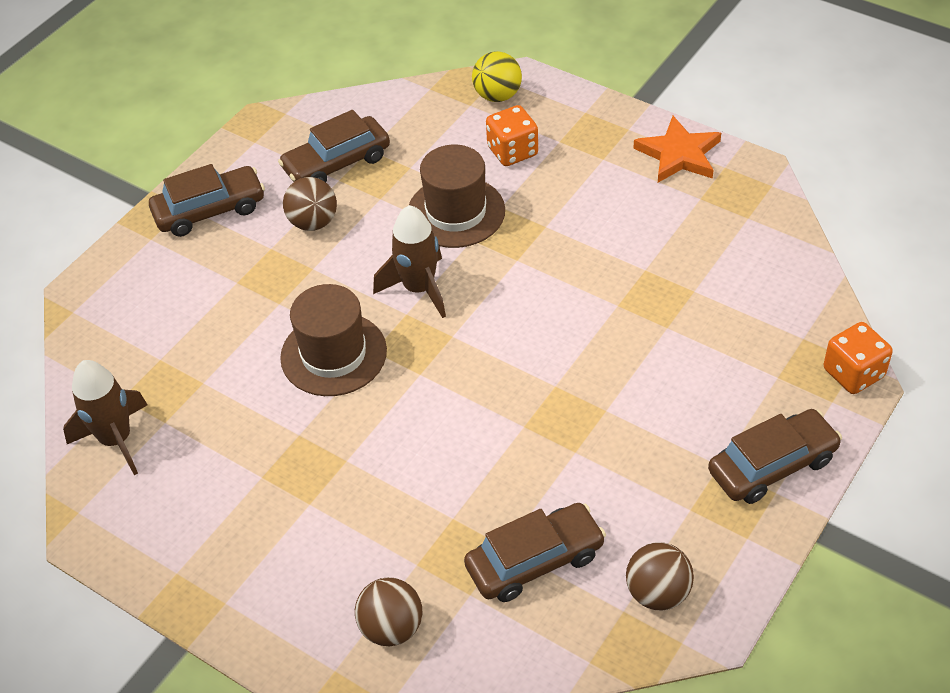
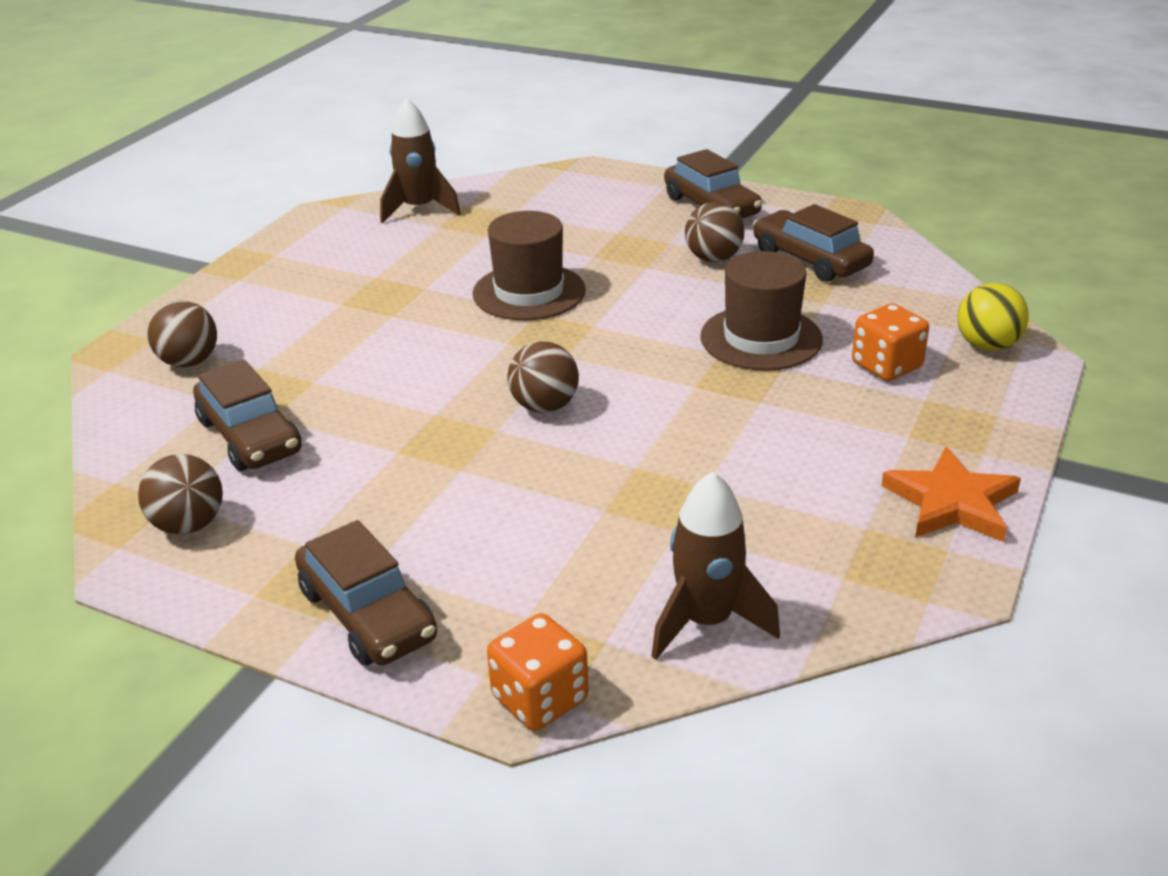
camera: 80 degrees right, 15 degrees down
(419, 289) = (631, 328): brown rocket -> brown rocket (706, 621)
(527, 353) = (544, 406): none -> brown ball

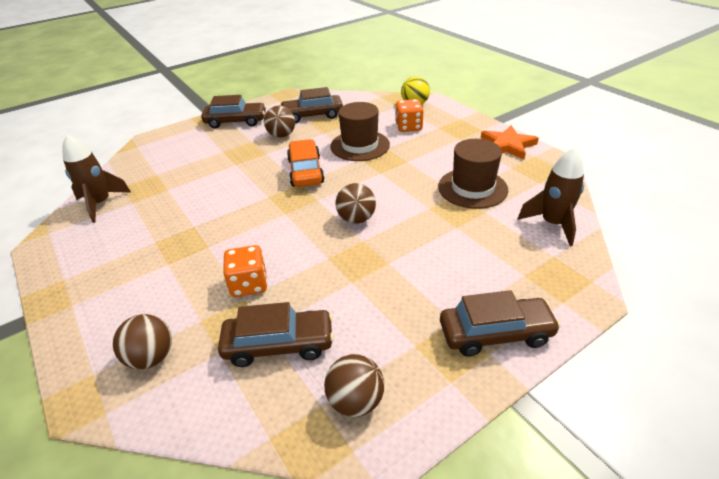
camera: 60 degrees left, 5 degrees up
(529, 292) = (245, 193): brown hat -> brown hat (472, 188)
(540, 698) = (587, 288): orange dice -> orange dice (249, 284)
(631, 318) = (306, 171): none -> orange car

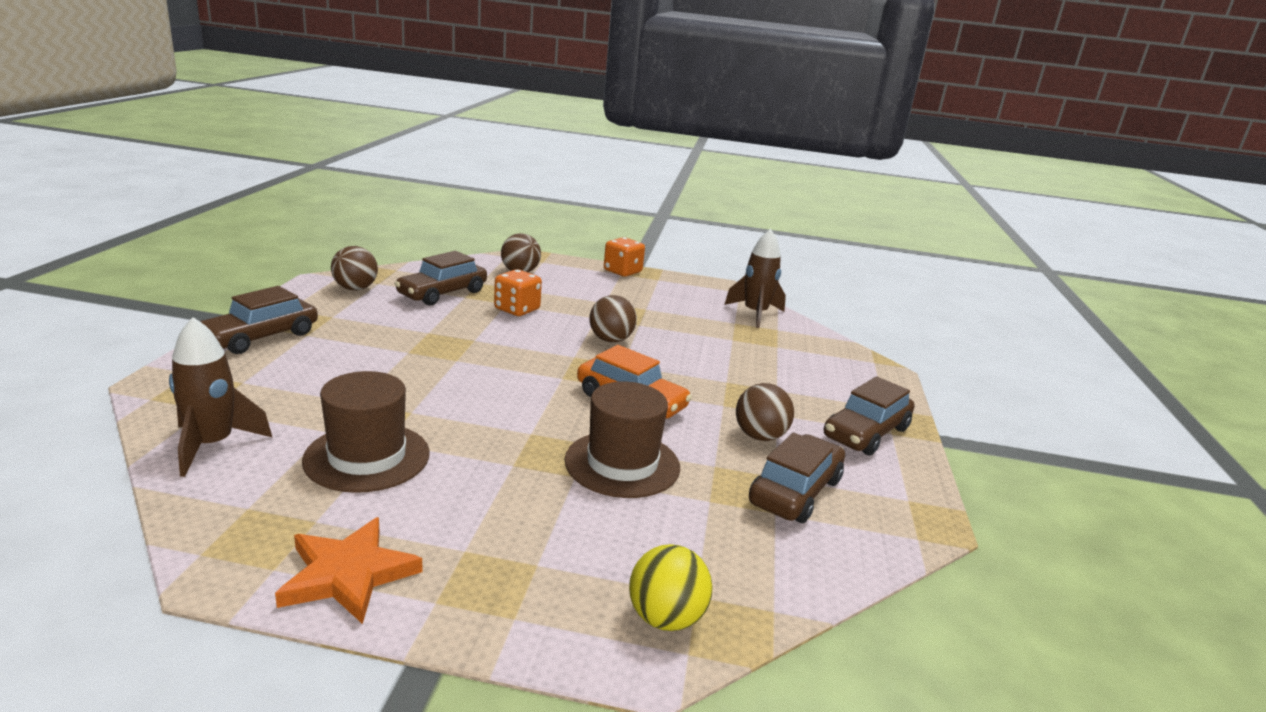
camera: 130 degrees right, 15 degrees down
(356, 219) = (489, 374): brown ball -> brown ball (611, 340)
(408, 127) = (595, 539): orange dice -> orange dice (622, 271)

